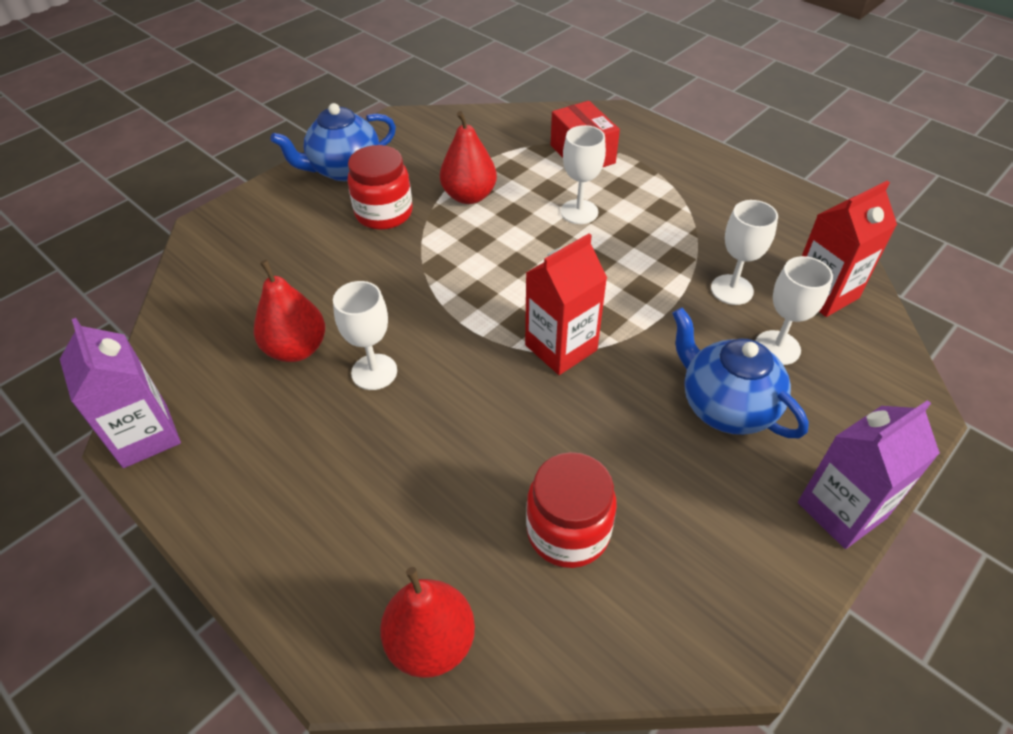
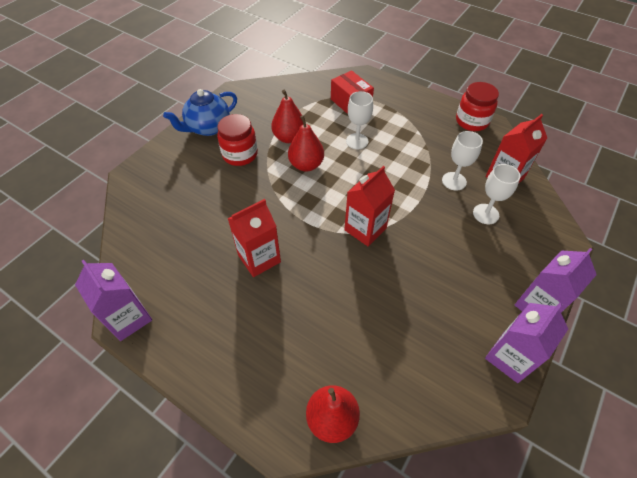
camera: 10 degrees left, 5 degrees up
(296, 349) = (208, 250): red pear -> red pear (306, 165)
(374, 372) = (259, 258): white goblet -> red carton
(568, 532) = (394, 341): red jar -> red jar (471, 121)
(725, 406) = (464, 253): blue teapot -> none
(771, 589) = (510, 357): none -> purple carton

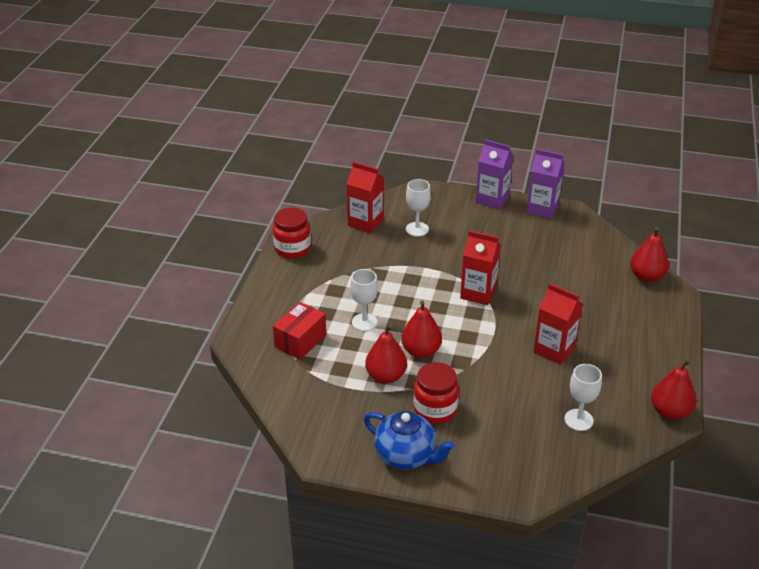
camera: 110 degrees left, 15 degrees down
(128, 318) = (669, 412): purple carton -> red pear
(454, 181) = (387, 250): white goblet -> white goblet (578, 420)

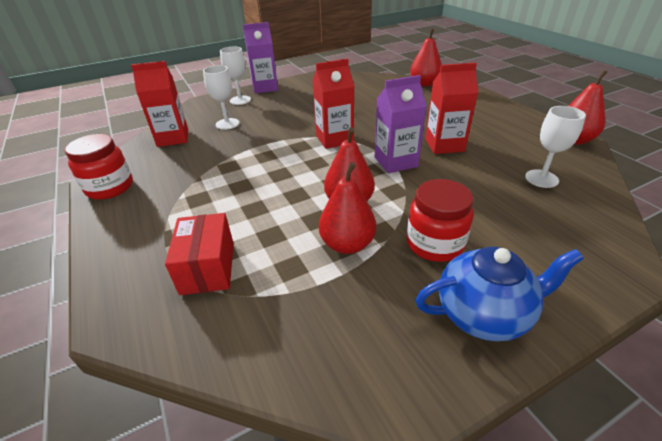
camera: 40 degrees left, 0 degrees up
(364, 322) = (262, 209): white goblet -> white goblet (240, 100)
(542, 208) = (307, 80): purple carton -> purple carton (395, 162)

